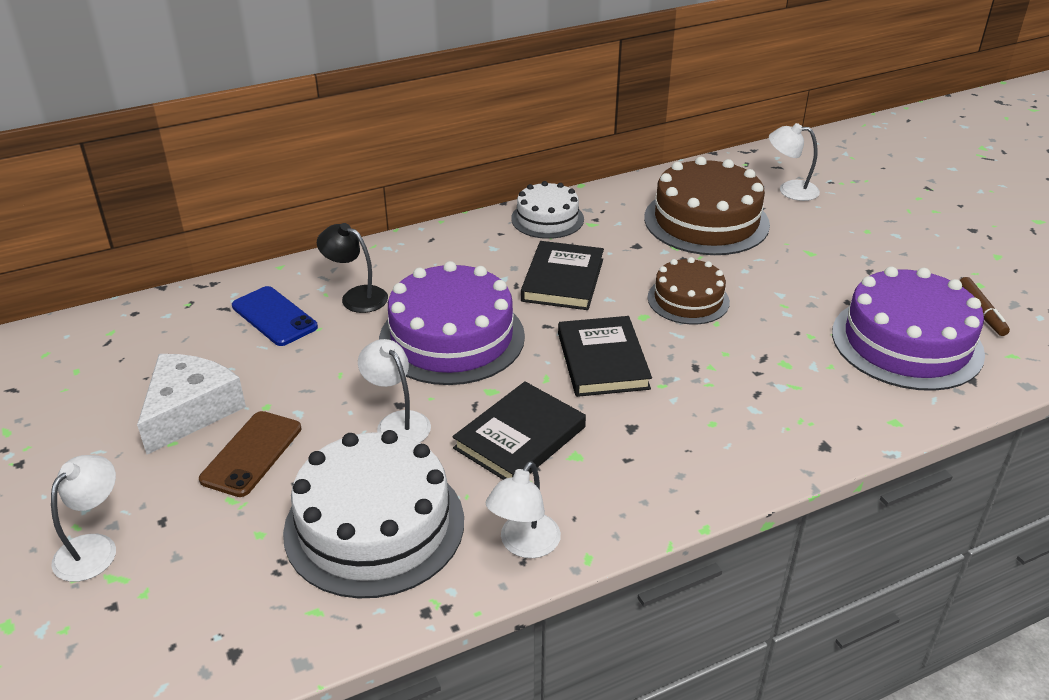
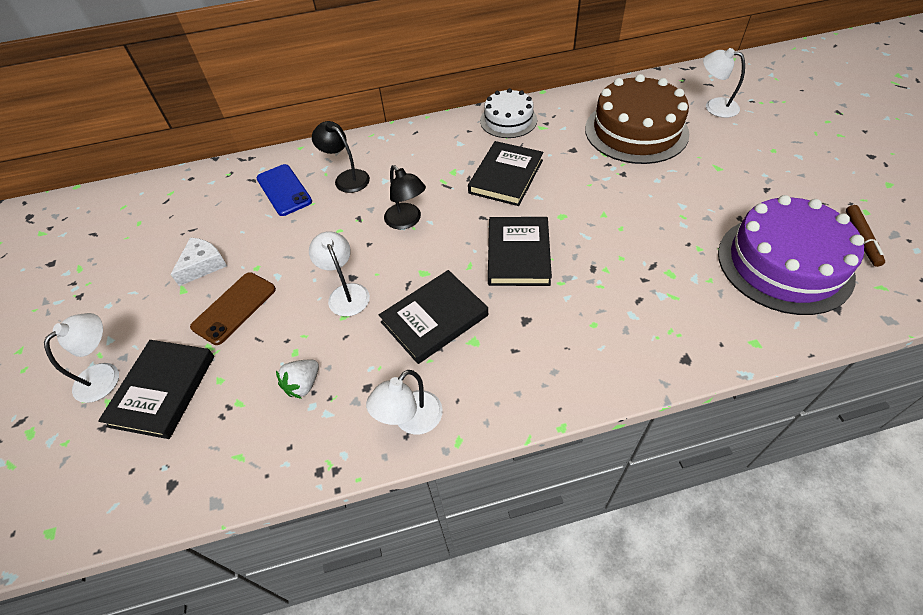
camera: 15 degrees right, 15 degrees up
(184, 554) = (163, 390): none -> black book
(190, 411) = (203, 265): white cheese -> white cheese, size x0.62
(374, 525) = (303, 385): white cake -> white strawberry
(452, 337) = (407, 221): purple cake -> black lamp
(688, 300) = (602, 203): brown cake -> none

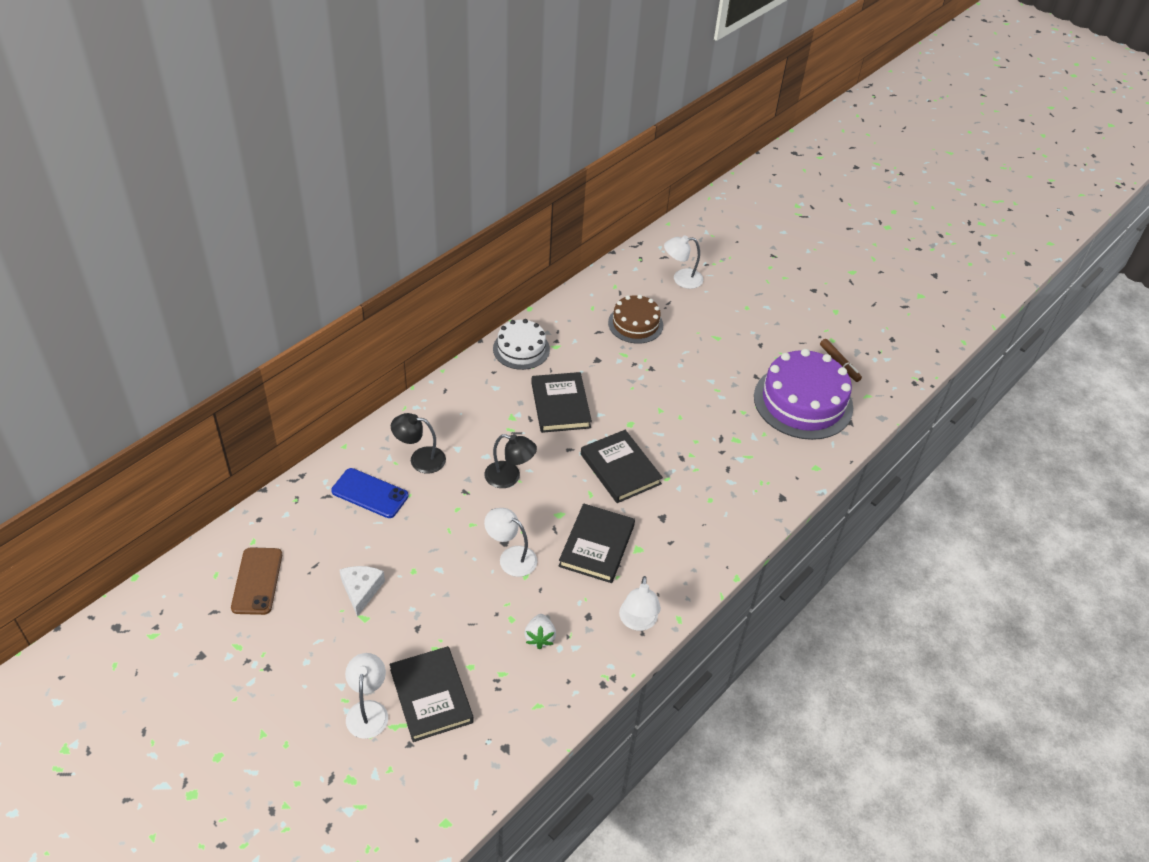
camera: 40 degrees left, 5 degrees down
(234, 308) = (427, 610): brown phone -> brown phone (257, 581)
(636, 131) = (635, 324): brown cake -> brown cake, size x0.59

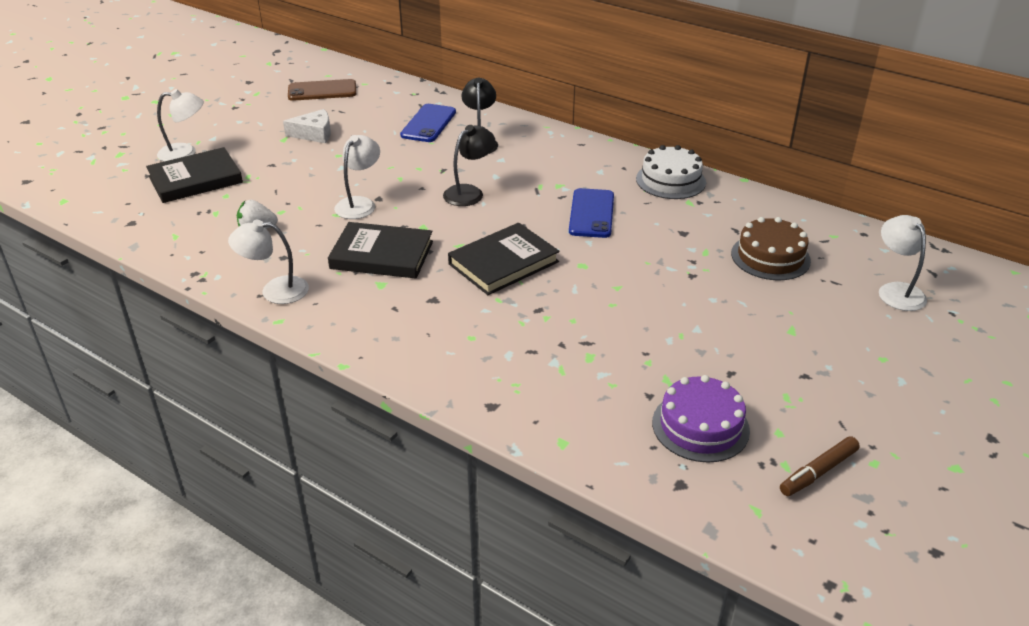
camera: 85 degrees right, 10 degrees down
(509, 477) = (469, 192): black lamp -> black lamp turned 150 degrees counterclockwise
(560, 405) = (591, 213): black book -> blue phone
(803, 402) = (700, 426): purple cake -> purple cake, size x0.59

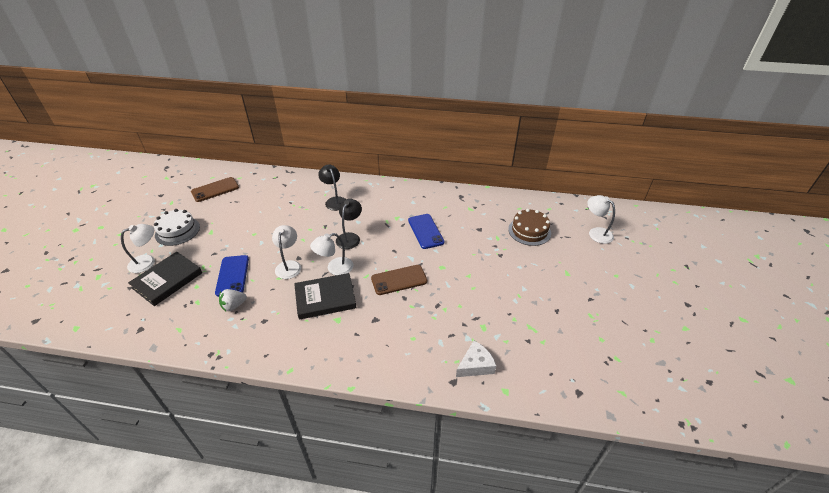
camera: 25 degrees left, 5 degrees up
(275, 291) = (273, 348): white lamp -> white lamp (334, 268)
(314, 134) = (229, 222): white cheese -> white cheese (475, 365)
(428, 124) = (296, 196): blue phone -> blue phone (232, 275)
(503, 263) = (399, 280): black book -> brown phone
(670, 180) = (452, 197): white cake -> white cake (177, 231)
(700, 426) = (564, 350): purple cake -> none
(818, 472) = (633, 356): brown marker -> none

